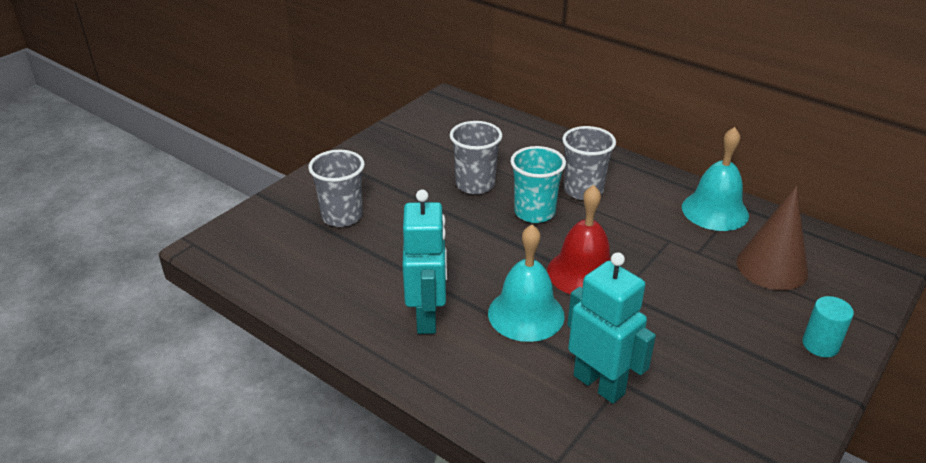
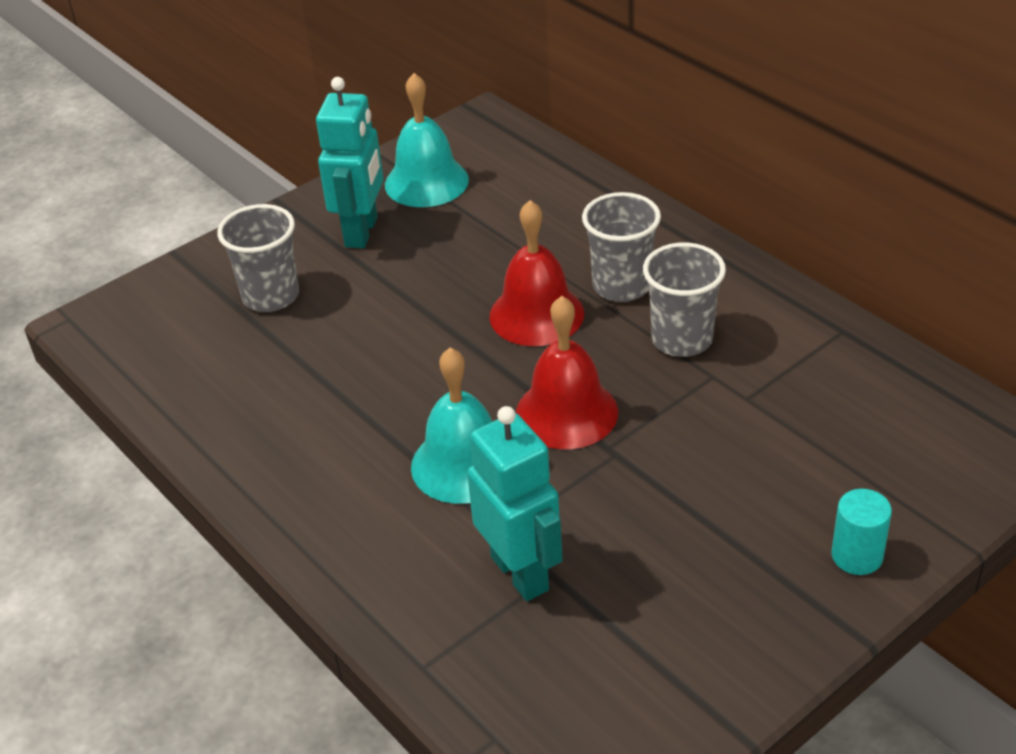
camera: 15 degrees right, 5 degrees up
(427, 317) = (331, 454): turquoise robot -> turquoise robot (362, 232)
(475, 185) = (470, 263): grey cup -> grey cup (682, 339)
(534, 212) = (536, 314): turquoise cup -> red bell
(715, 211) = (803, 336): turquoise bell -> turquoise bell (426, 182)
(772, 267) = (845, 432): brown cone -> none

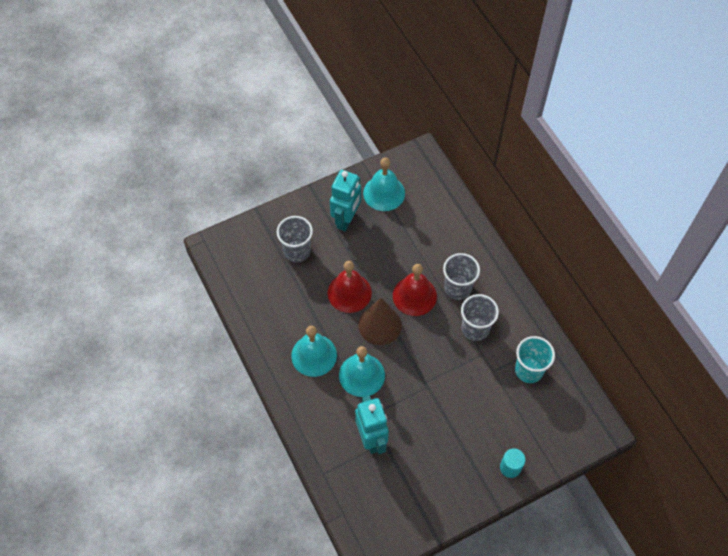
camera: 10 degrees right, 20 degrees up
(347, 453) = (314, 355): none -> turquoise bell
(478, 374) = (380, 325): none -> brown cone
(566, 412) = (413, 358): red bell -> red bell (349, 292)
(821, 381) = (529, 370): none -> turquoise cup

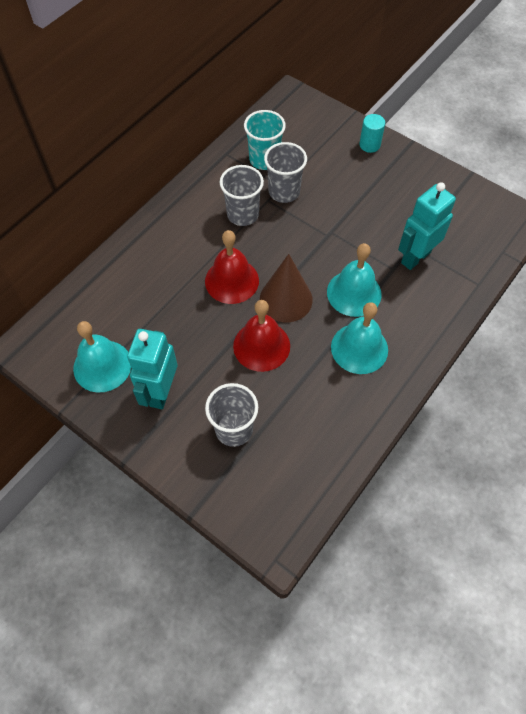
camera: 115 degrees left, 0 degrees up
(346, 220) = (161, 392): turquoise robot -> turquoise robot turned 75 degrees counterclockwise
(458, 288) = (202, 245): grey cup -> grey cup (284, 192)

